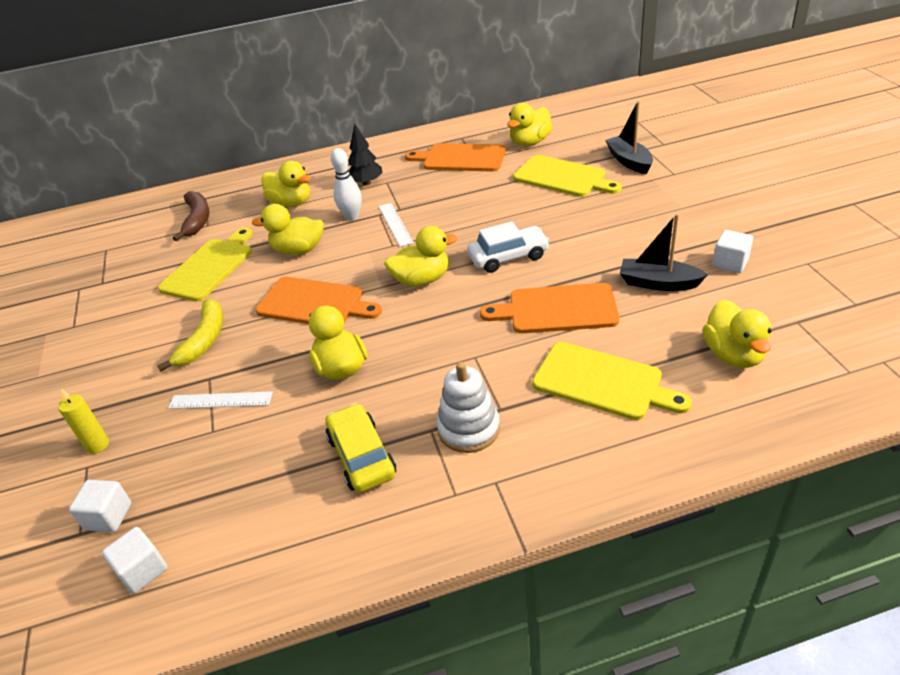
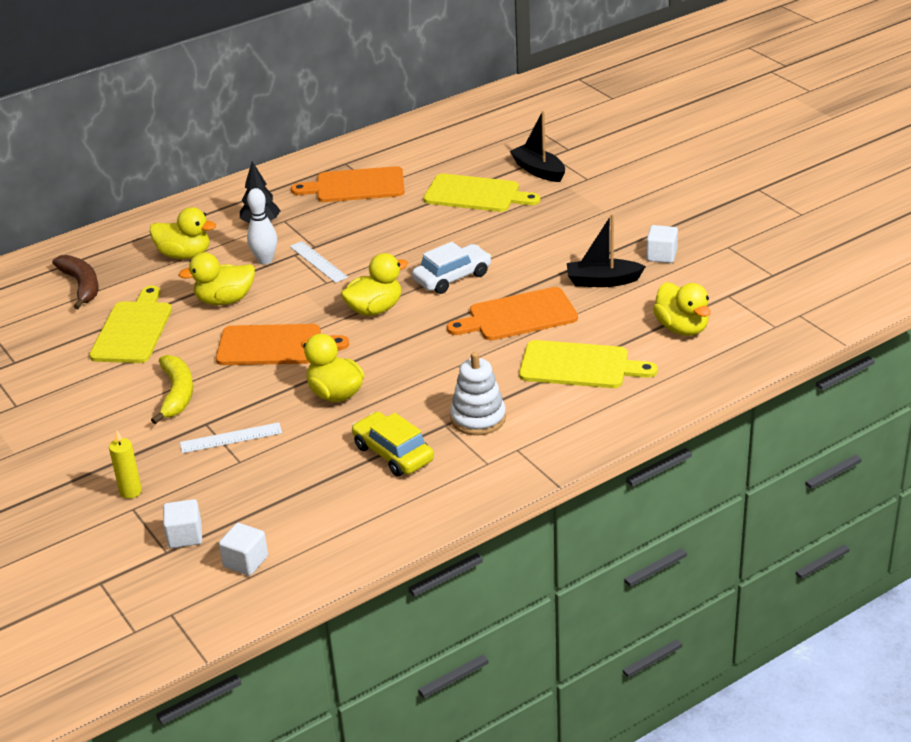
camera: 20 degrees left, 5 degrees down
(530, 142) = (425, 161): yellow duck -> none

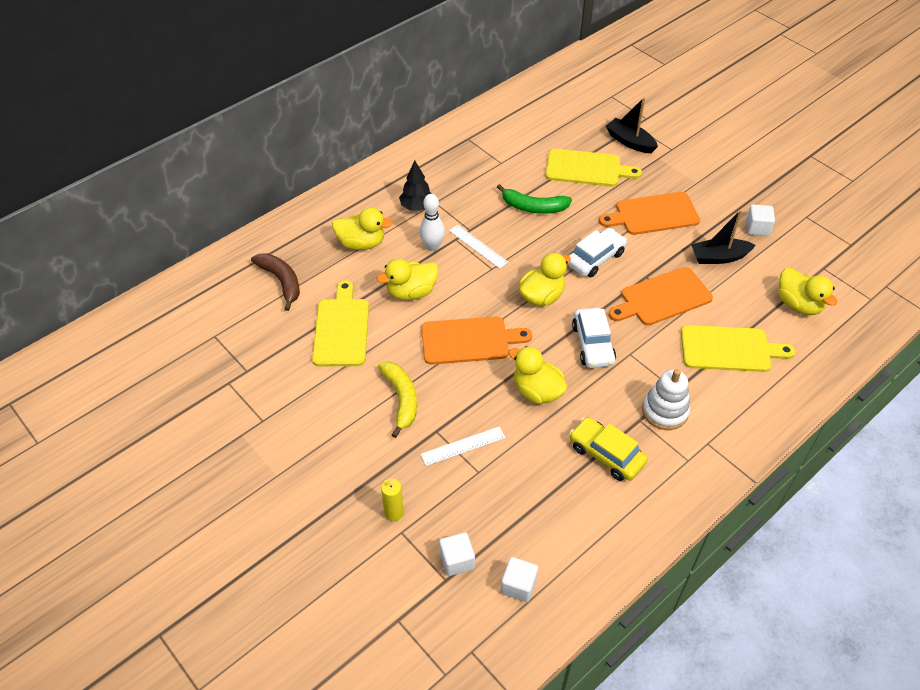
camera: 10 degrees left, 15 degrees up
(355, 186) = (484, 163): orange cutting board -> orange cutting board (653, 214)
(398, 228) = (533, 207): none -> green banana
(417, 355) = (593, 344): none -> white car

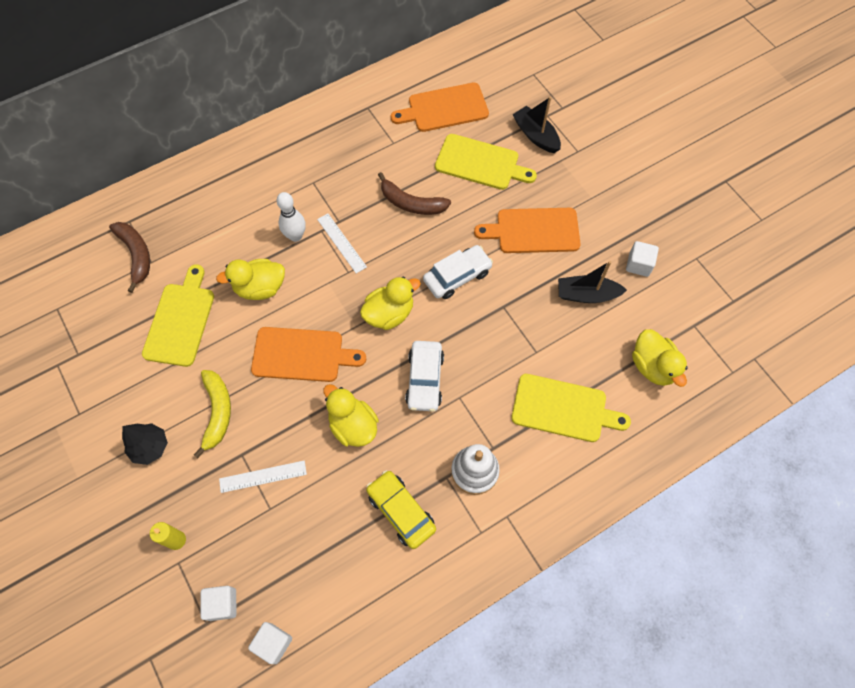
camera: 10 degrees right, 15 degrees up
(361, 243) = (226, 221): yellow duck -> none
(417, 207) = (293, 185): black tree -> black tree (150, 447)
(533, 207) = (411, 203): green banana -> brown banana
(662, 298) = (512, 335): orange cutting board -> orange cutting board (444, 108)

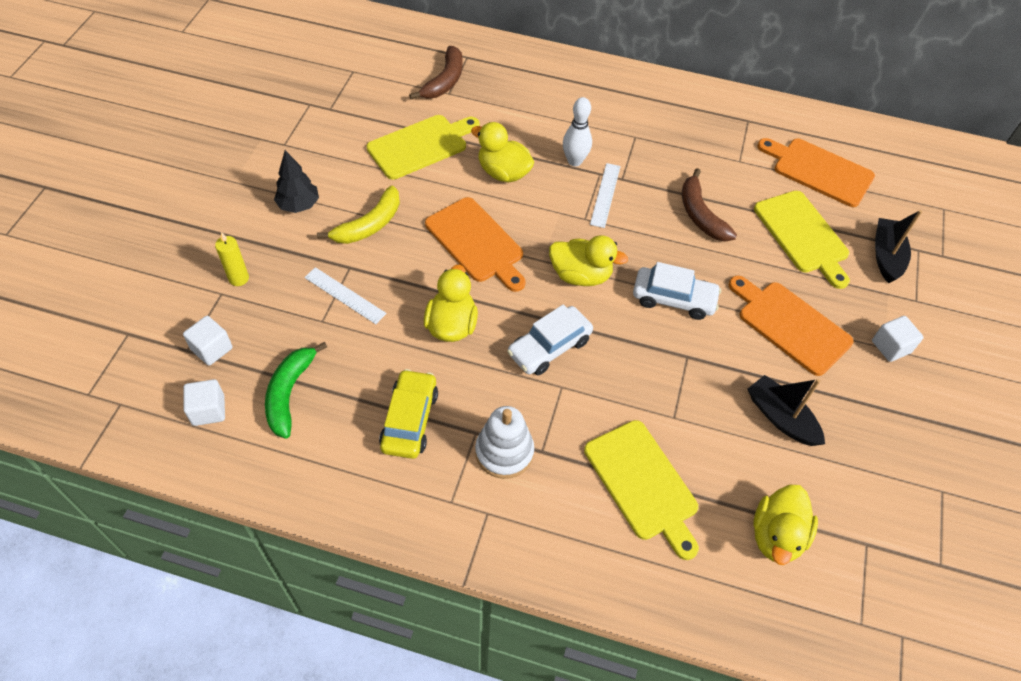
camera: 45 degrees right, 10 degrees down
(310, 576) = (289, 394): none -> green banana
(638, 265) = (868, 441): white cube -> white cube (891, 347)

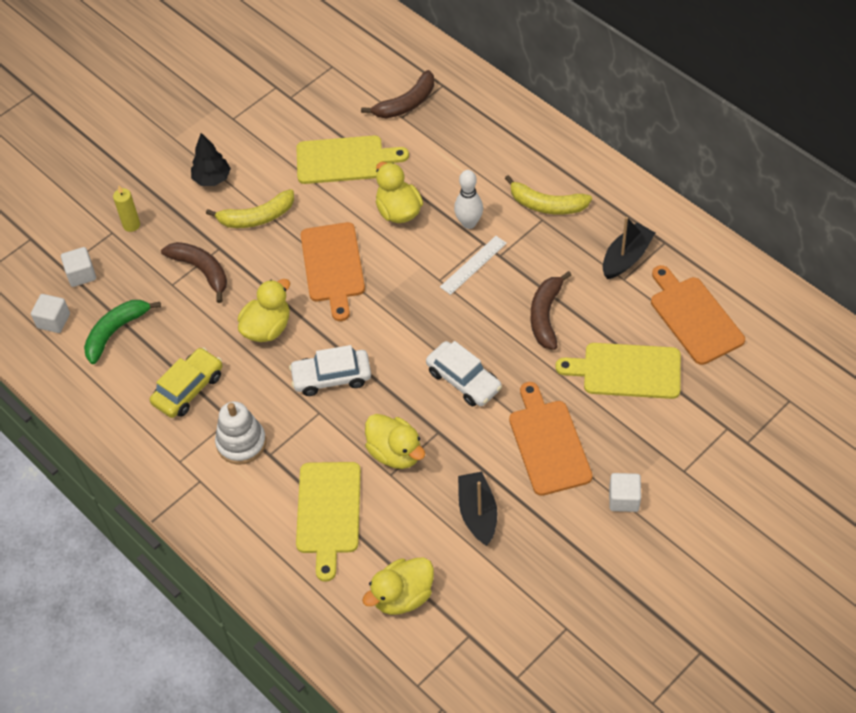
camera: 35 degrees right, 0 degrees up
(344, 295) = (201, 270): white ruler -> brown banana
(580, 275) = (399, 328): yellow duck -> yellow duck (395, 453)
(630, 123) = (547, 205): none -> yellow banana
(803, 235) = (626, 371): yellow cutting board -> yellow cutting board turned 90 degrees clockwise
(886, 256) = (690, 421): black boat -> black boat (626, 258)

